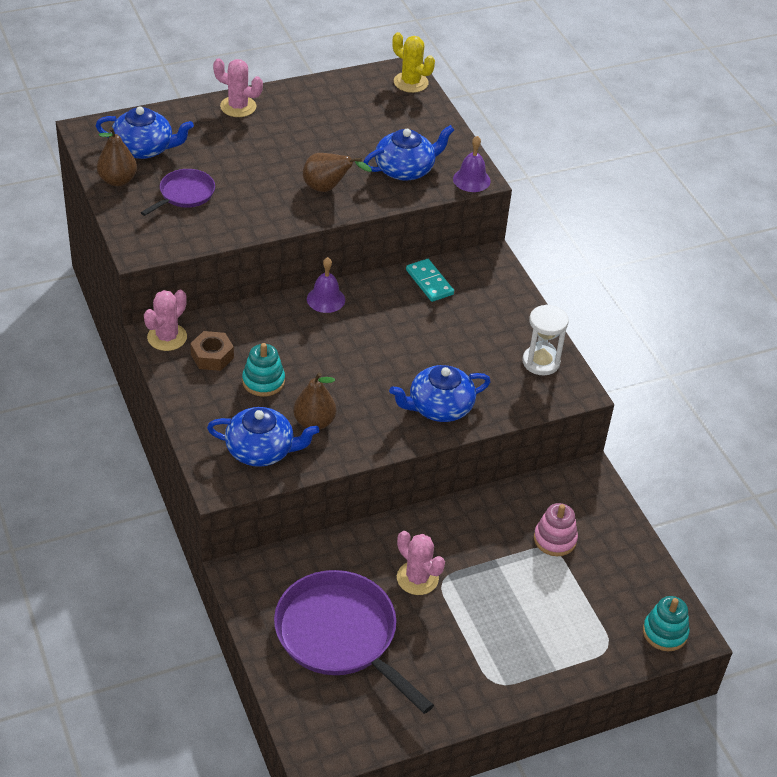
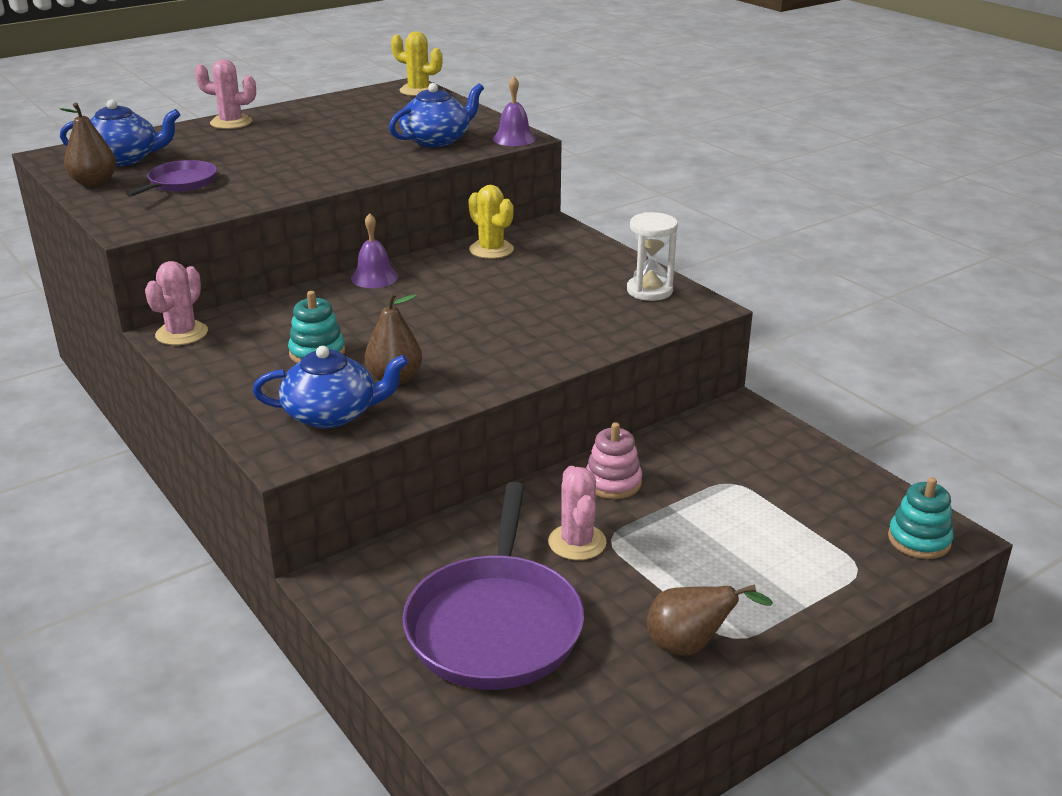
camera: 10 degrees left, 15 degrees down
(212, 356) = (244, 341): brown nut -> none
(327, 188) = (352, 161): brown pear -> brown pear (690, 646)
(340, 635) = (495, 625): purple pan -> purple pan turned 120 degrees counterclockwise
(417, 578) = (577, 542): pink cactus -> pink cactus turned 45 degrees clockwise
(429, 282) = (491, 250): turquoise domino -> yellow cactus
(439, 407) = (548, 343): blue teapot -> none
(555, 539) = (732, 473): pink stacking toy -> pink stacking toy (613, 482)

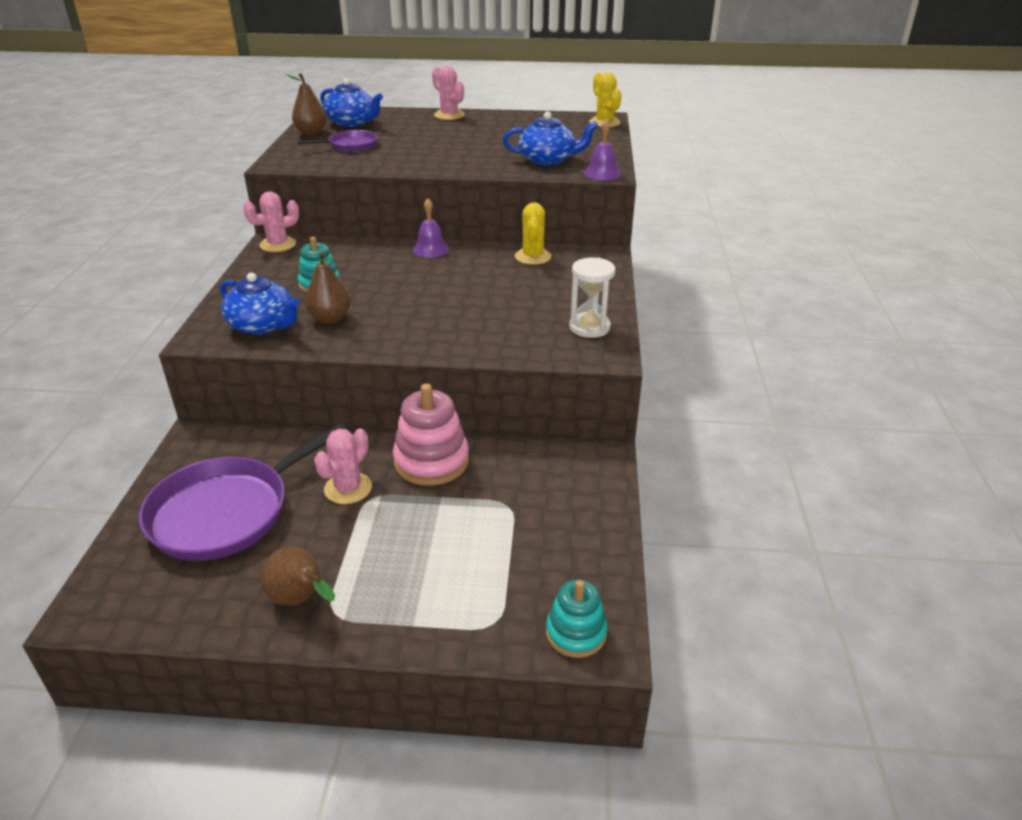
camera: 40 degrees right, 5 degrees up
(613, 482) = (431, 461): pink stacking toy -> pink stacking toy, size x1.56

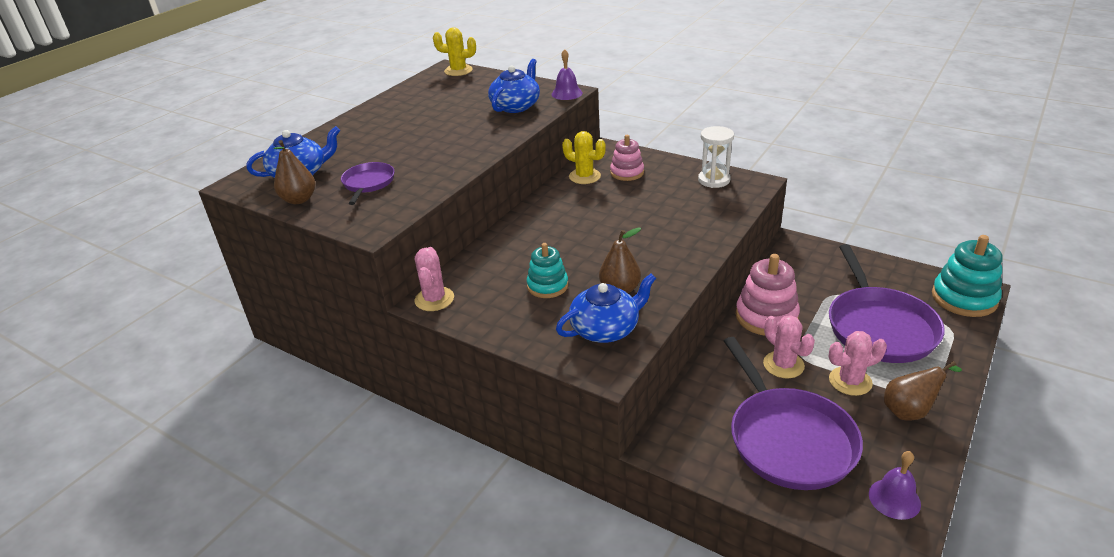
camera: 60 degrees left, 0 degrees up
(431, 249) = (527, 217): purple bell -> purple bell (894, 499)
(449, 115) = (349, 125): pink cactus -> pink cactus (850, 381)
(458, 554) = (879, 327): none -> purple pan
(561, 276) = (627, 173): none -> pink stacking toy
(576, 633) = (964, 298): turquoise stacking toy -> turquoise stacking toy, size x1.56

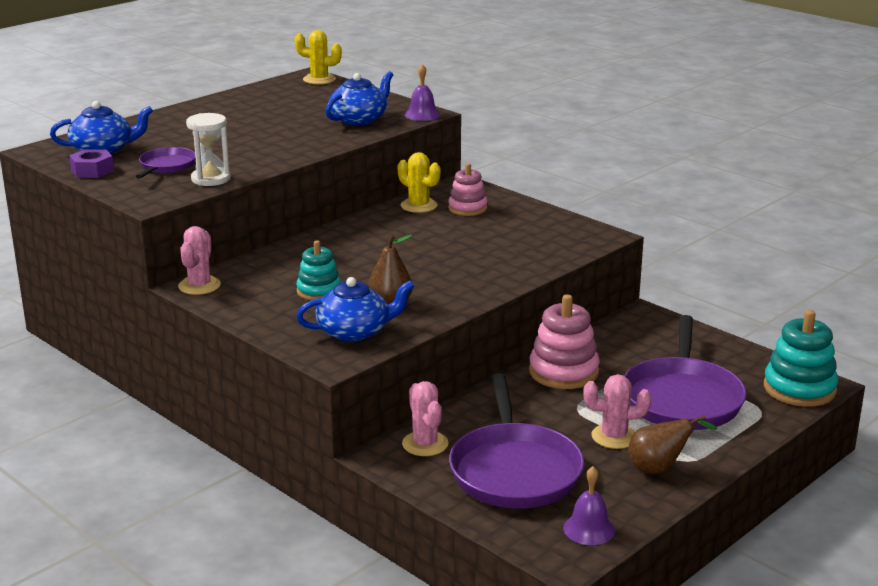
camera: 10 degrees right, 10 degrees down
(299, 199) = (92, 170): brown pear -> purple nut
(714, 180) = (559, 227): white hourglass -> white hourglass (211, 179)
(783, 365) = (552, 413): pink cactus -> pink cactus (425, 444)

